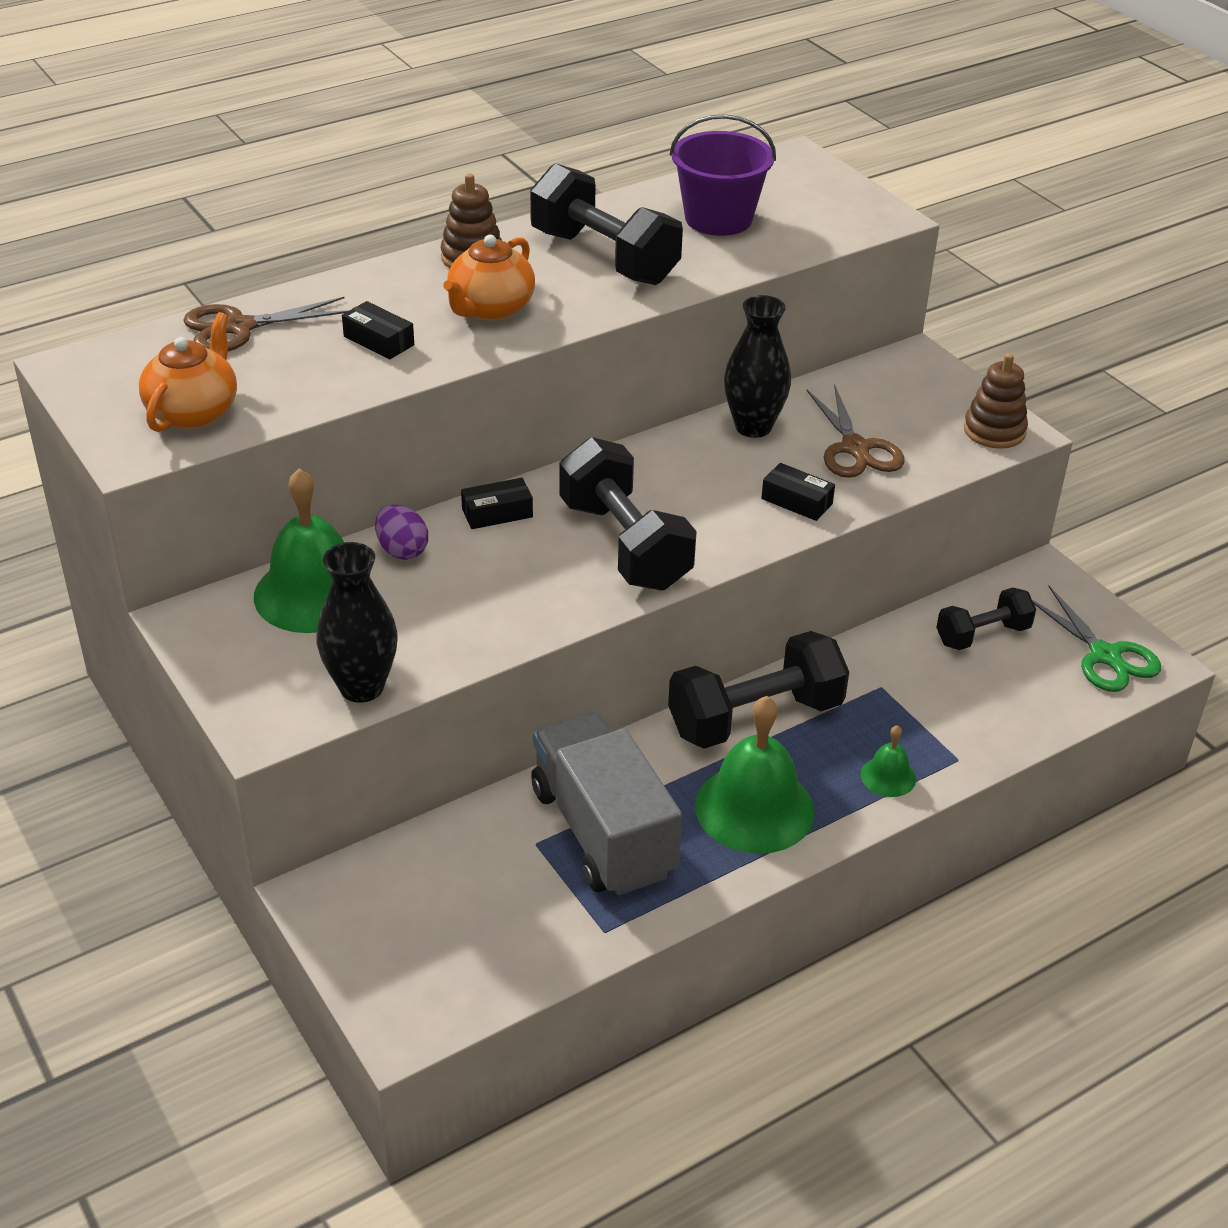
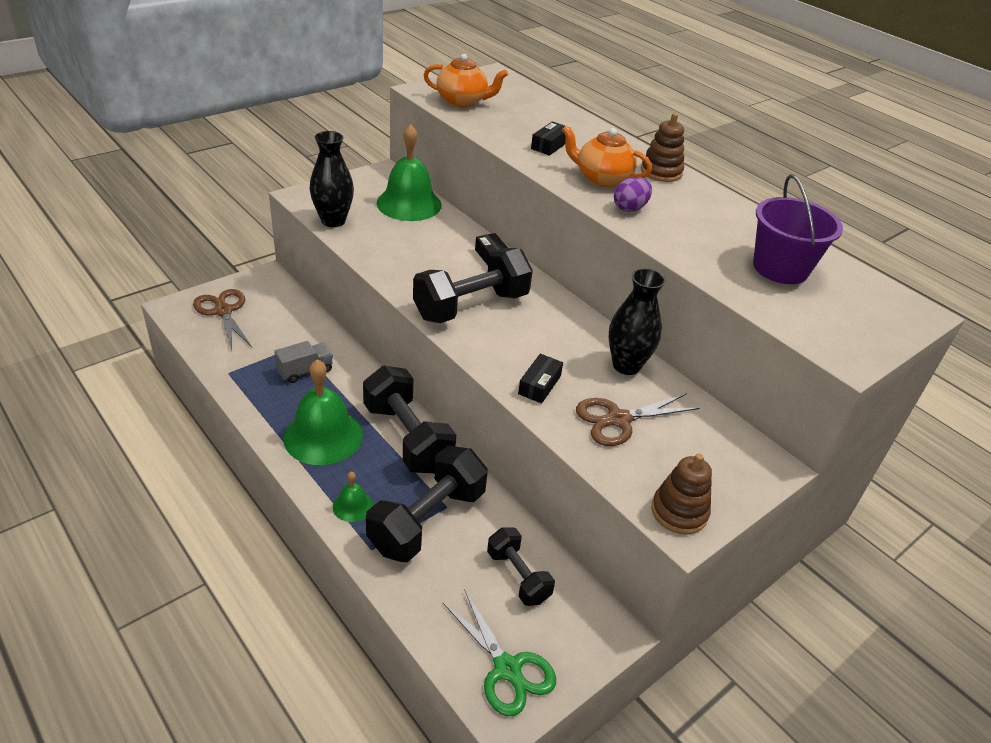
camera: 80 degrees right, 0 degrees up
(239, 328) = (547, 108): brown scissors -> brown scissors (223, 311)
(402, 550) = (450, 228): purple egg -> purple egg (630, 208)
(603, 832) = (305, 371): grey truck -> grey truck, size x0.47
(604, 257) = (690, 218): black dumbbell -> black dumbbell (427, 520)
(1105, 656) = (507, 669): green scissors -> green scissors turned 90 degrees counterclockwise

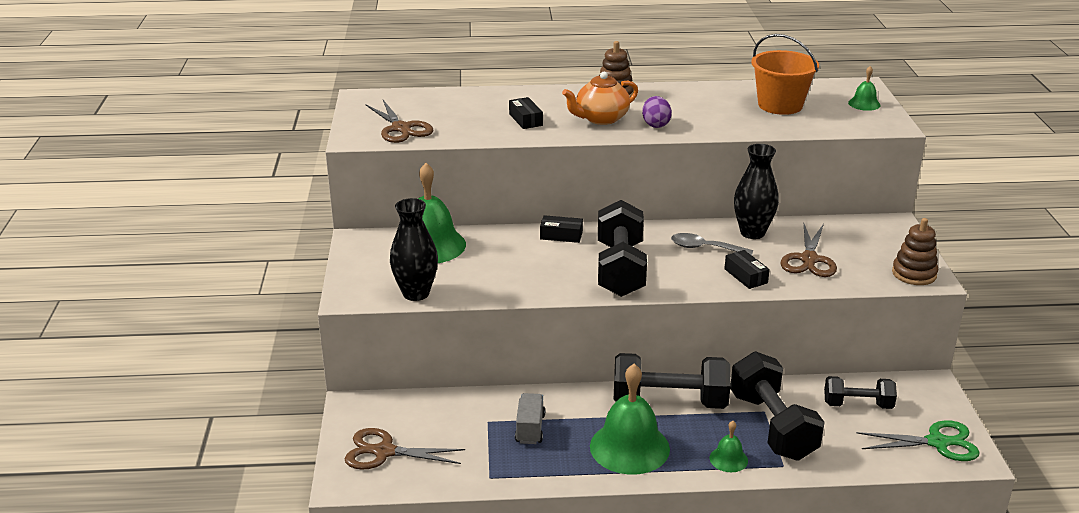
camera: 50 degrees left, 10 degrees down
(462, 101) = (401, 128): orange teapot -> brown scissors
(562, 344) = (705, 248): none -> grey spoon
(780, 268) = (780, 105): purple bucket -> orange bucket
(873, 324) = (864, 104): none -> green bell

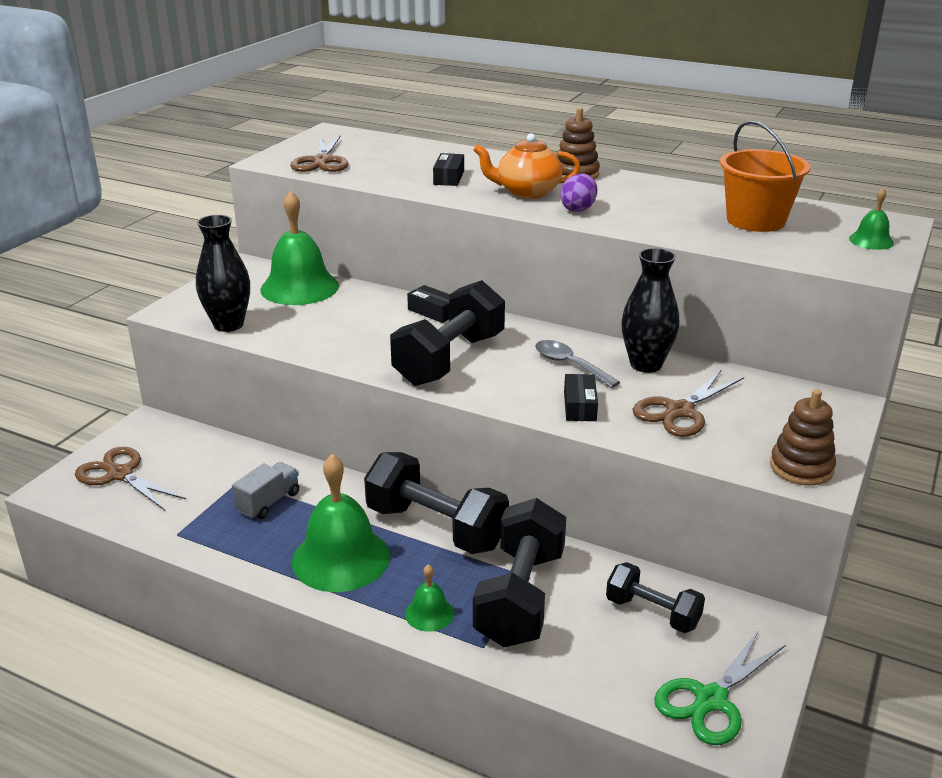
camera: 30 degrees right, 0 degrees up
(937, 442) = (710, 700): green scissors -> green scissors turned 105 degrees clockwise

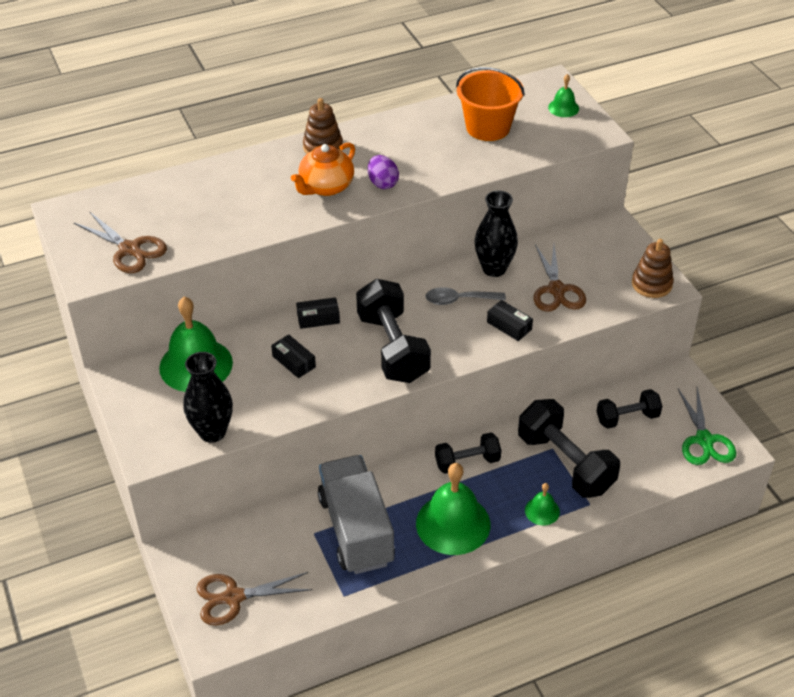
camera: 50 degrees left, 15 degrees up
(268, 502) = (356, 530): grey truck -> grey truck, size x2.12
(436, 527) = (467, 462): black dumbbell -> black dumbbell, size x0.58
(449, 177) = (251, 206): black box -> black box (294, 361)

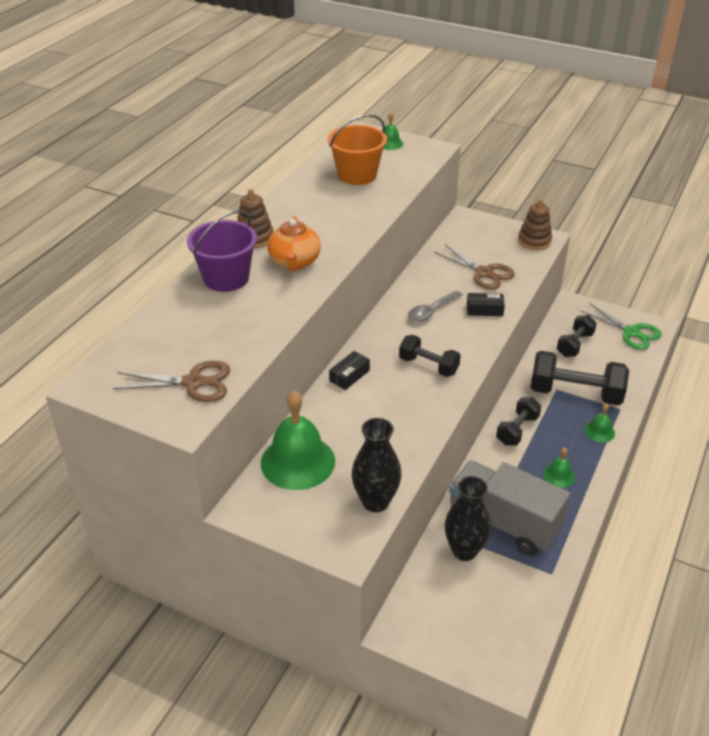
camera: 40 degrees left, 5 degrees down
(233, 597) = (480, 632): brown scissors -> none
(257, 173) = (226, 278): none -> purple bucket
(294, 361) = (371, 415): black box -> none
(382, 183) = (333, 241): purple egg -> none
(392, 348) = (428, 366): black dumbbell -> black dumbbell, size x0.58
(453, 524) = (558, 475): green bell -> green bell, size x0.47
(494, 269) = (427, 280): black vase -> black vase (464, 551)

